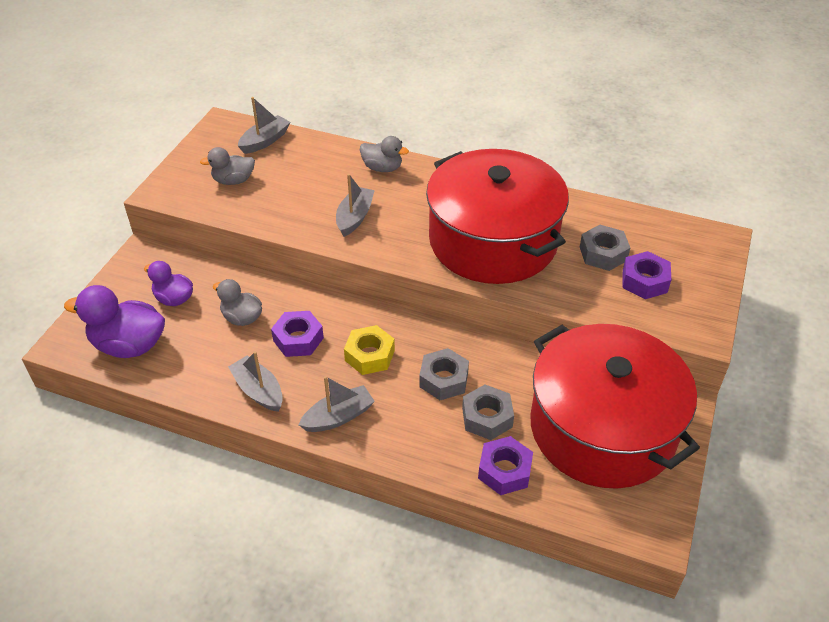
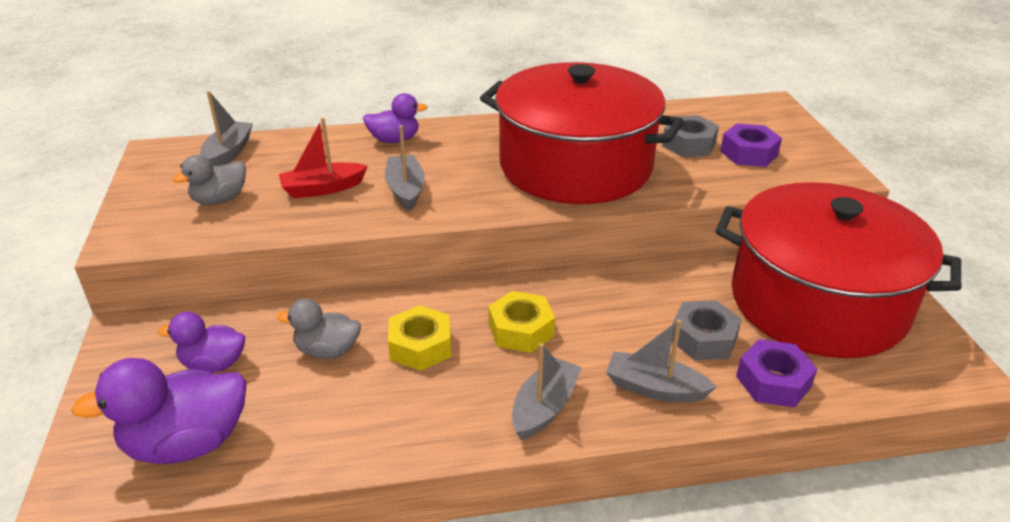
camera: 30 degrees left, 10 degrees down
(258, 391) = (419, 421): grey boat -> grey boat (654, 388)
(298, 339) = (420, 346): purple nut -> yellow nut
(302, 195) = (322, 189): none -> red boat
(382, 168) = (394, 140): grey duck -> purple duck
(443, 379) = (624, 321): grey nut -> none

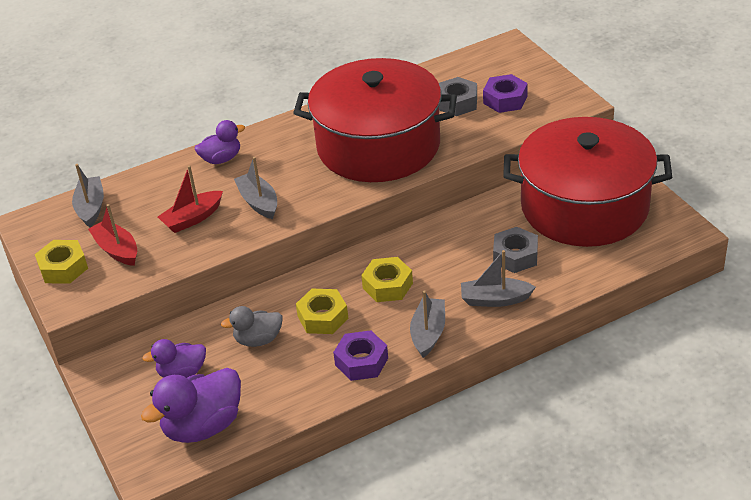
camera: 15 degrees left, 5 degrees up
(150, 203) = (63, 268): none -> yellow nut
(220, 200) = (117, 250): grey duck -> red boat
(773, 381) = (569, 273): purple nut -> purple nut (361, 361)

